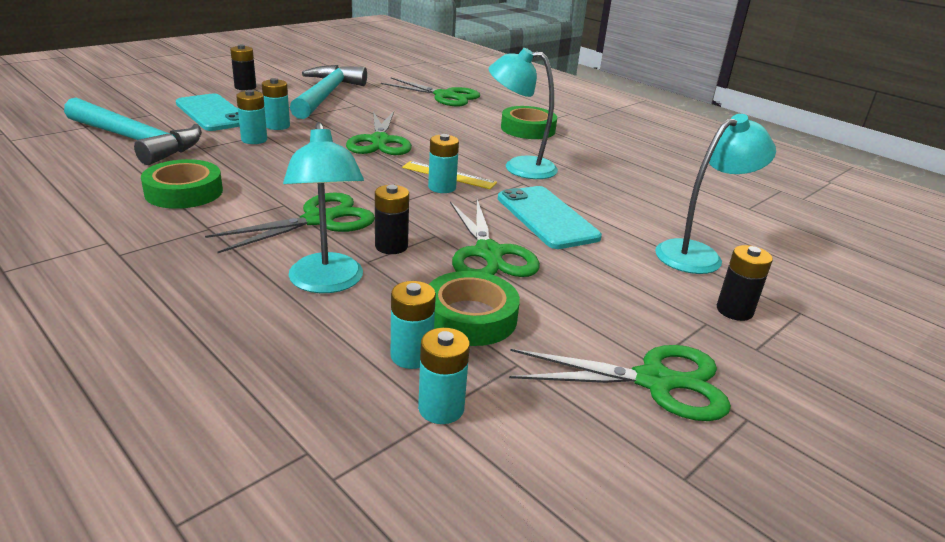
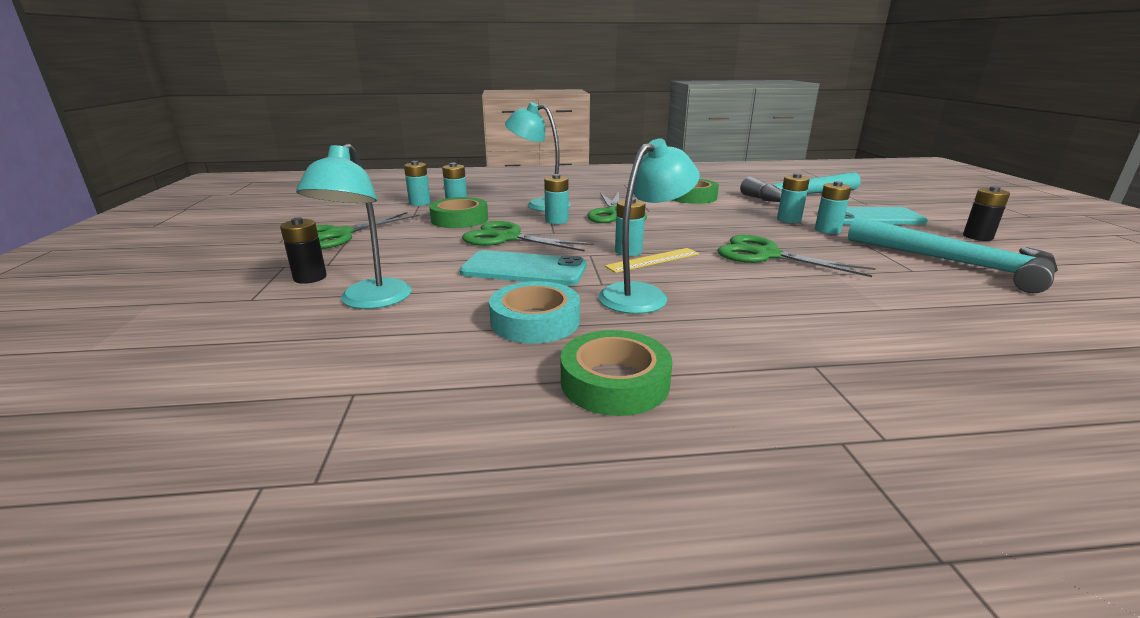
camera: 130 degrees right, 5 degrees down
(391, 246) = (556, 221): black battery -> turquoise battery
(444, 96) = (988, 336): green scissors -> none
(528, 129) = (784, 349): green tape -> green tape (614, 382)
(609, 188) = (535, 321): none -> turquoise tape

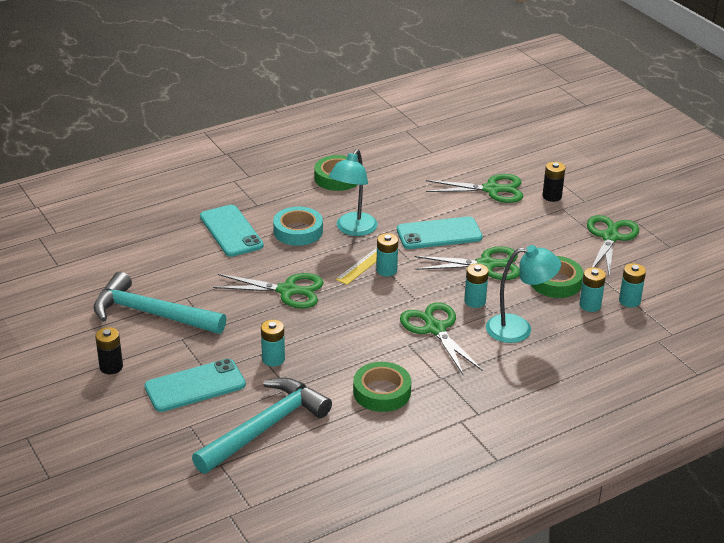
camera: 155 degrees right, 10 degrees up
(370, 301) = (492, 189): turquoise lamp -> green scissors
(535, 321) = (395, 198): turquoise tape -> turquoise tape (298, 231)
(827, 230) = (239, 346): turquoise battery -> none
(863, 330) = (231, 231): none -> turquoise phone

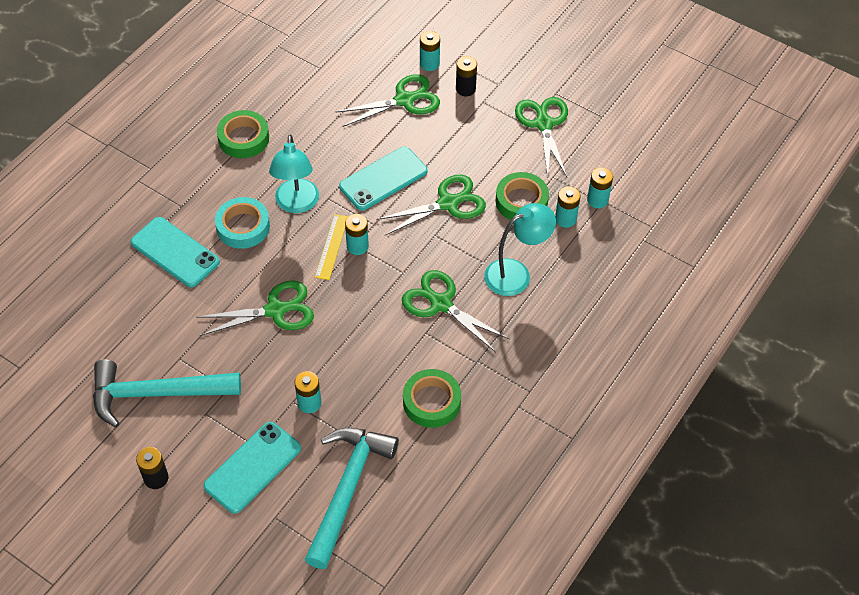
camera: 25 degrees left, 20 degrees up
(475, 301) = (460, 254): turquoise battery -> turquoise battery (429, 64)

